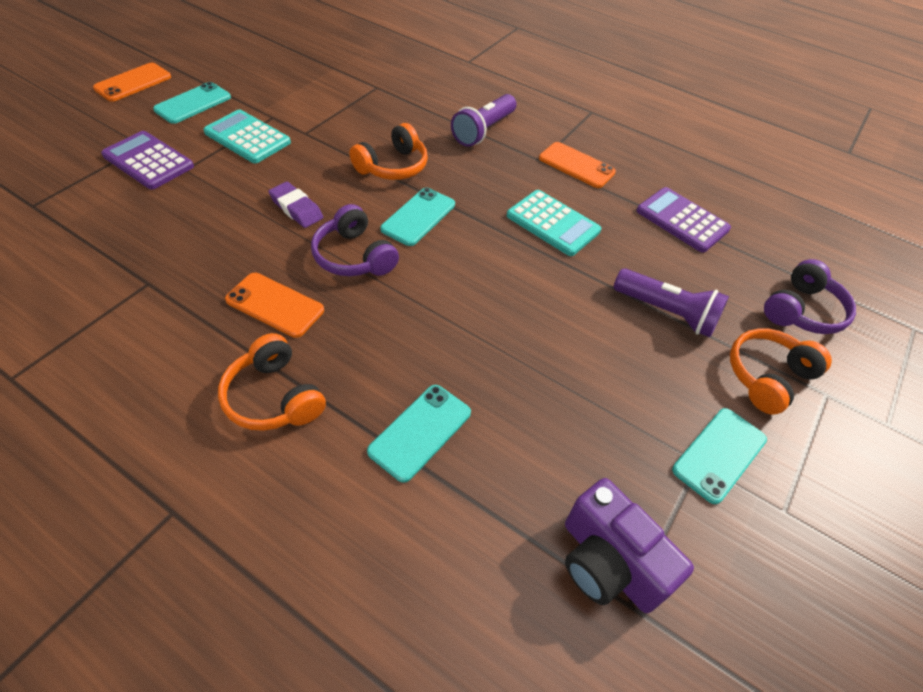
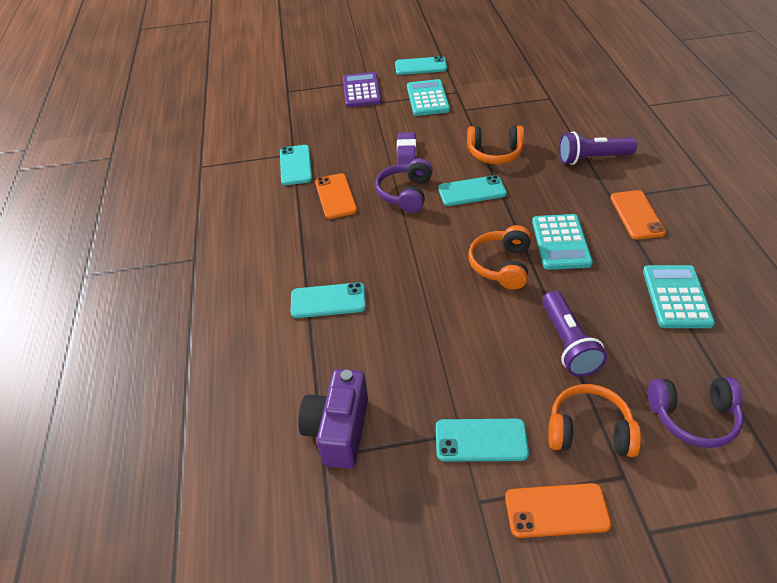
camera: 55 degrees right, 5 degrees down
(133, 83) = (402, 42): orange phone -> orange phone (556, 510)
(171, 296) = (295, 165): none -> turquoise phone
(274, 397) = (284, 239): orange headphones -> orange headphones (502, 265)
(682, 220) = (676, 297): purple calculator -> turquoise calculator

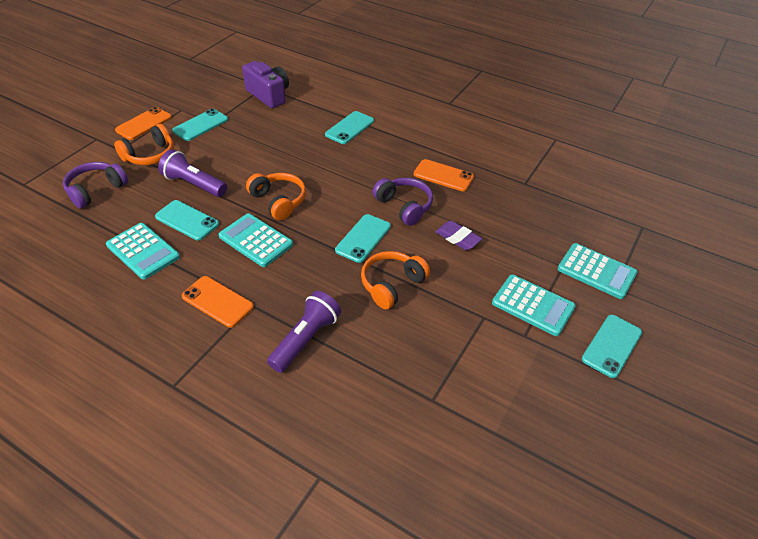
camera: 125 degrees right, 0 degrees up
(295, 165) = (506, 177): turquoise phone -> turquoise phone (187, 220)
(361, 90) = (596, 271): purple calculator -> turquoise calculator

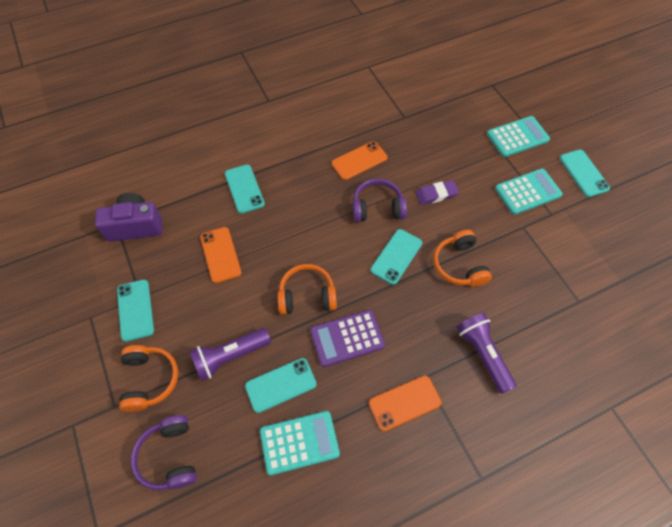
camera: 55 degrees left, 15 degrees up
(144, 124) = (86, 364): orange phone -> orange phone (220, 254)
(256, 240) = (347, 338): turquoise calculator -> purple calculator
(363, 238) = (396, 256): turquoise phone -> turquoise phone turned 60 degrees clockwise

